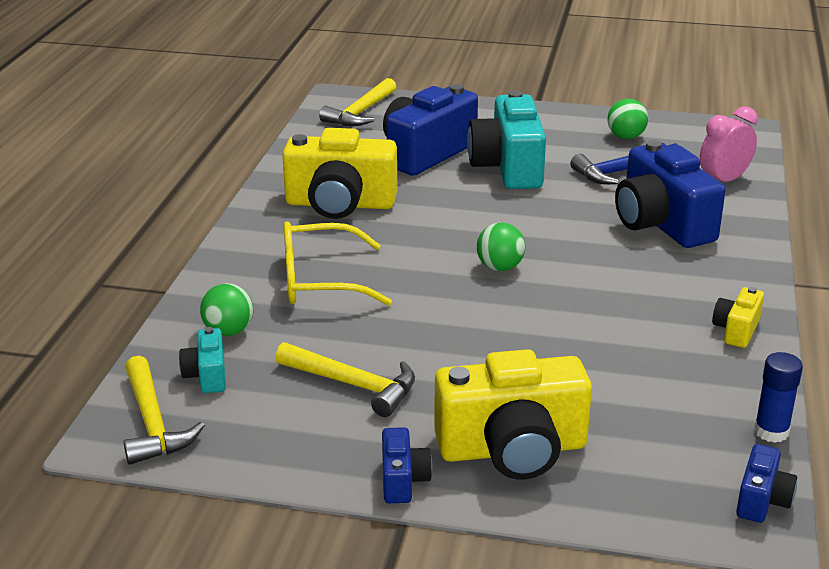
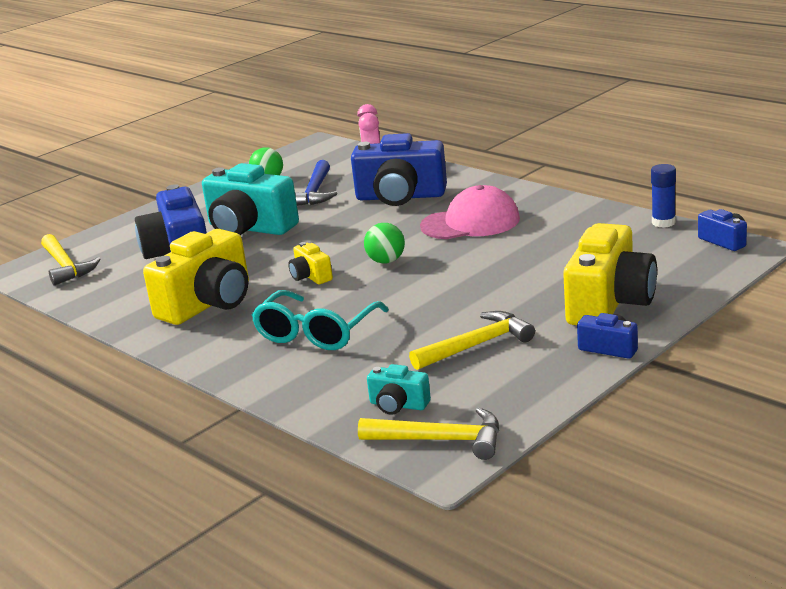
camera: 55 degrees left, 5 degrees down
(229, 331) = (344, 385): green ball -> none
(319, 280) = (316, 333): yellow glasses -> turquoise glasses
(638, 289) = (470, 222): none -> pink cap
(736, 330) = (551, 206): yellow camera -> yellow camera (311, 276)

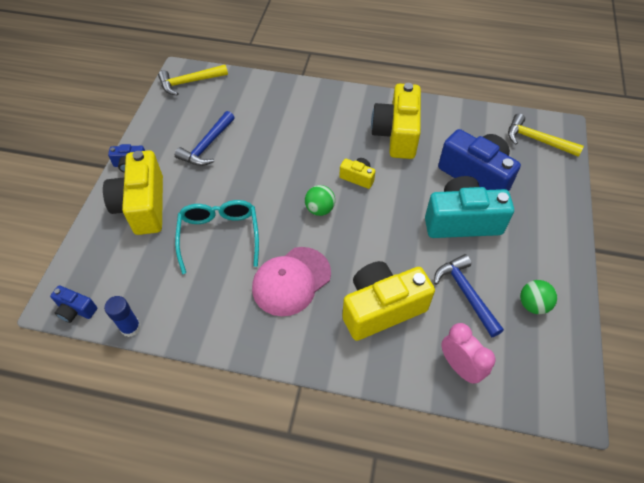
camera: 145 degrees right, 30 degrees up
(316, 333) = (306, 129): turquoise glasses -> turquoise glasses (219, 235)
(398, 405) = (223, 95): turquoise camera -> none
(400, 197) = (381, 308): blue camera -> yellow camera
(477, 345) = (207, 146): yellow hammer -> blue hammer

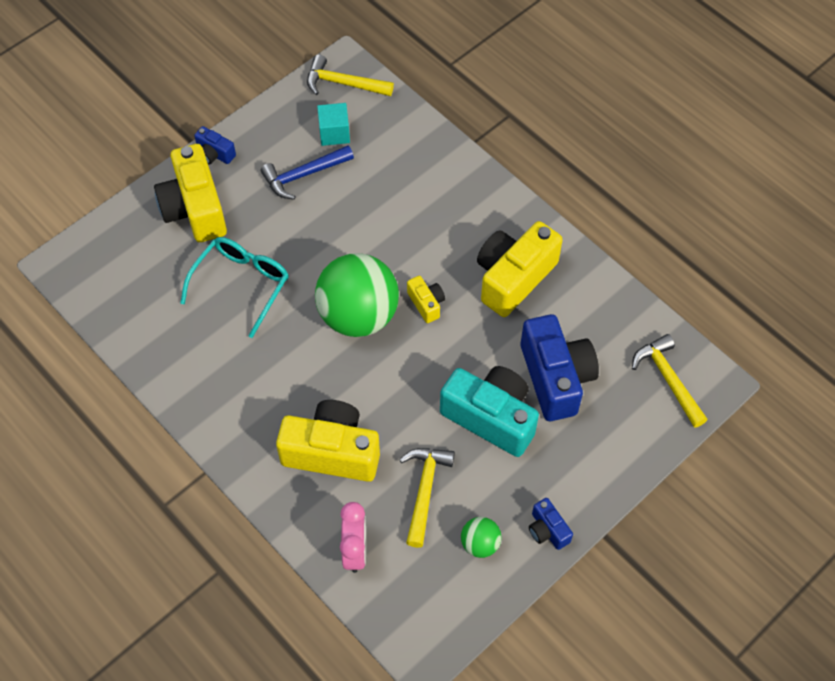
camera: 35 degrees right, 5 degrees up
(76, 310) = (70, 281): blue camera -> blue camera (547, 530)
(130, 327) = (103, 327): blue glue stick -> none
(143, 206) = (195, 209): yellow camera -> yellow camera turned 45 degrees counterclockwise
(207, 112) = (334, 133): none -> turquoise cube
(291, 281) = (272, 372): pink cap -> none
(320, 209) = (358, 315): green ball -> green ball, size x2.23
(465, 293) = (424, 490): blue hammer -> yellow hammer

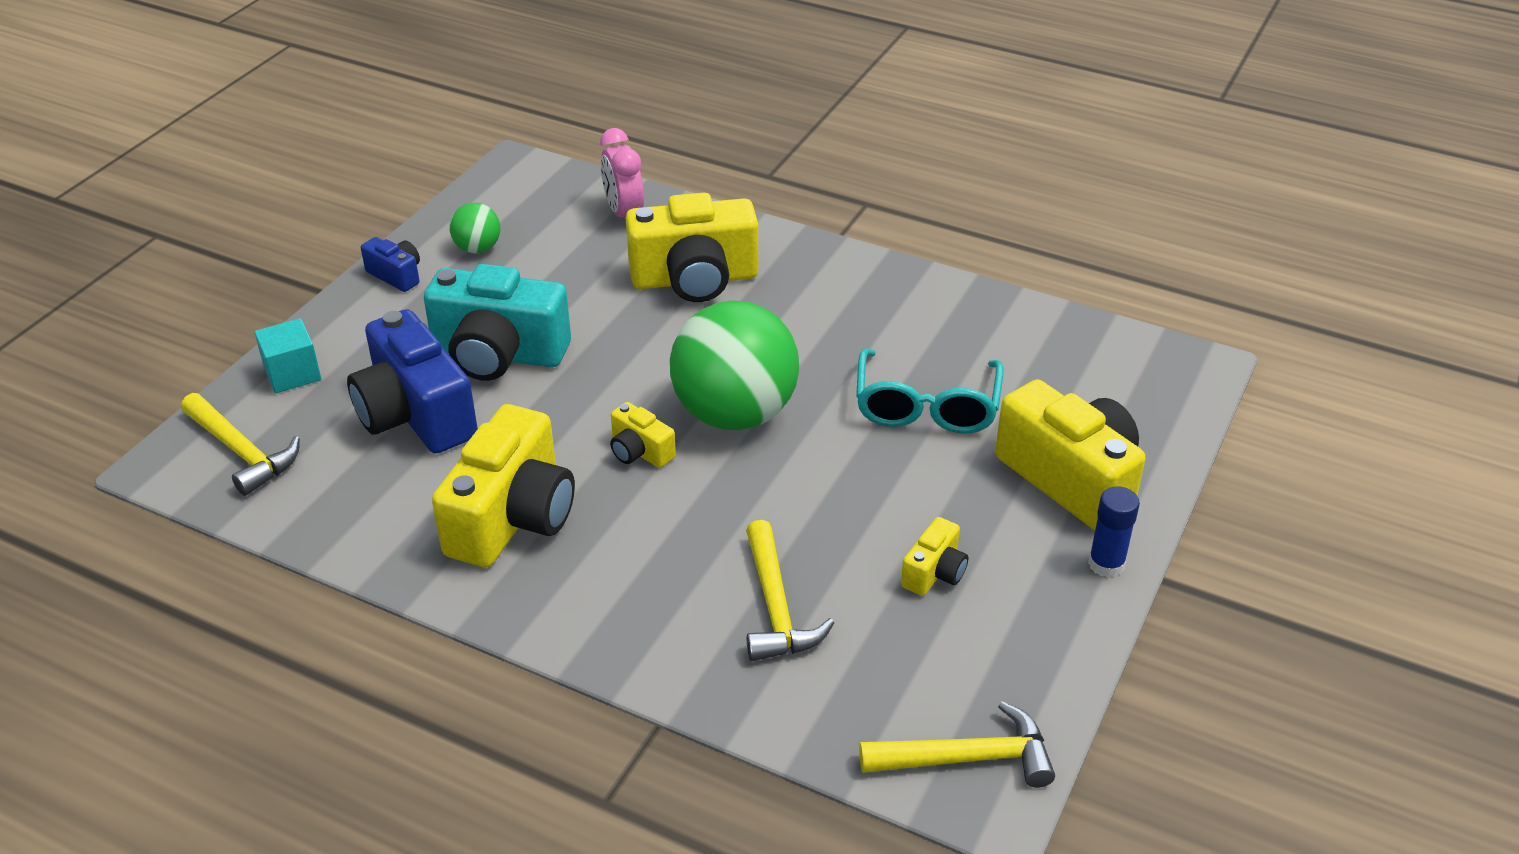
camera: 160 degrees right, 20 degrees down
(214, 154) = (1106, 564): blue camera -> blue glue stick
(303, 175) = (934, 573): blue hammer -> yellow camera
(334, 133) = (926, 657): turquoise cube -> turquoise cube (292, 373)
(424, 490) = (562, 274): yellow hammer -> yellow hammer (776, 607)

